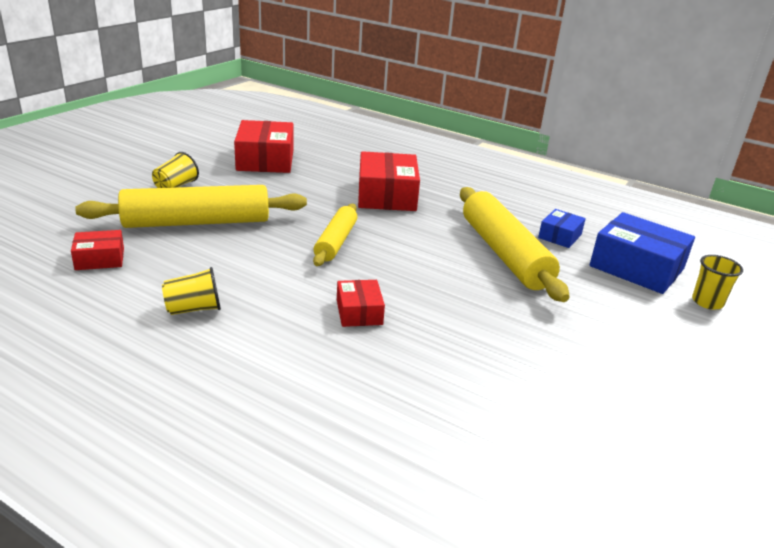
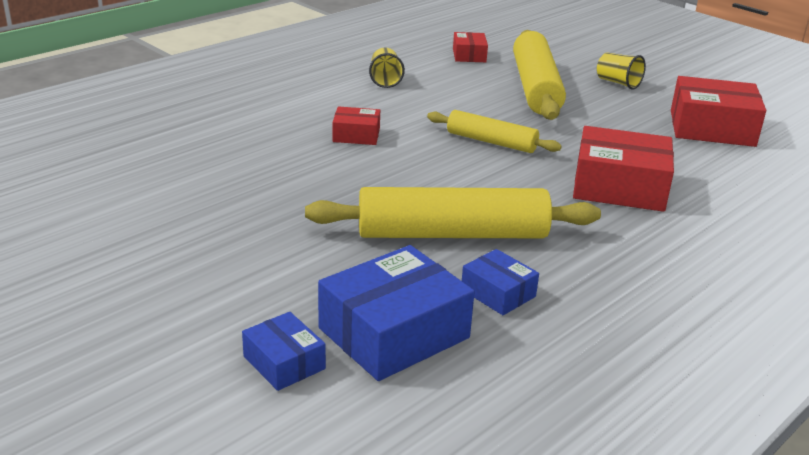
camera: 105 degrees right, 0 degrees up
(707, 302) = (284, 362): yellow cup -> blue box

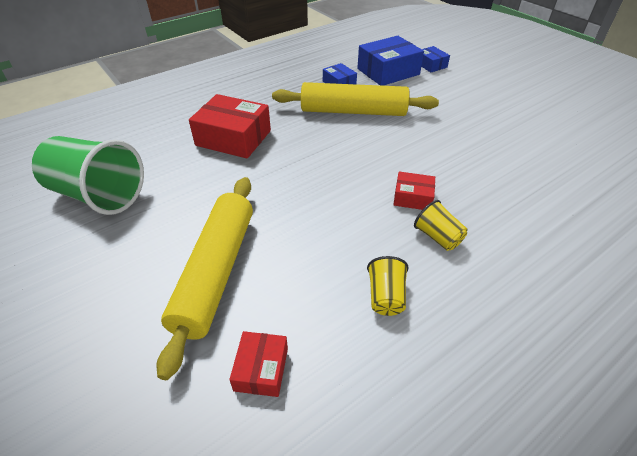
camera: 170 degrees left, 15 degrees up
(491, 142) = (301, 185): yellow rolling pin -> none
(618, 83) = (113, 279): yellow cup -> yellow cup (437, 237)
(712, 128) = (99, 195): red box -> green cup

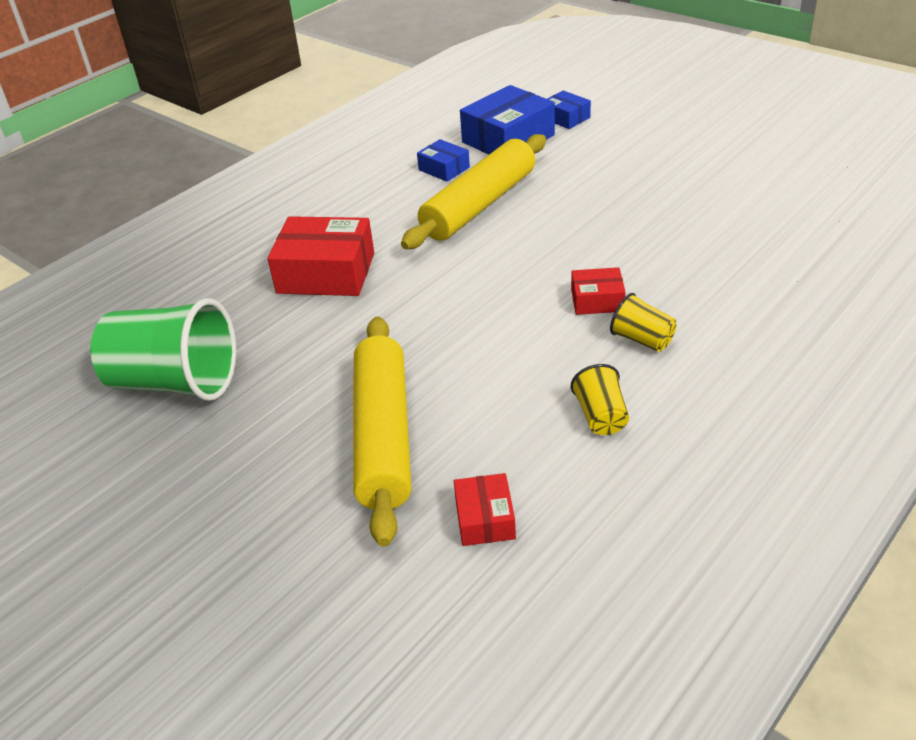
camera: 10 degrees left, 5 degrees down
(353, 111) = (479, 205): yellow rolling pin -> yellow rolling pin turned 45 degrees counterclockwise

